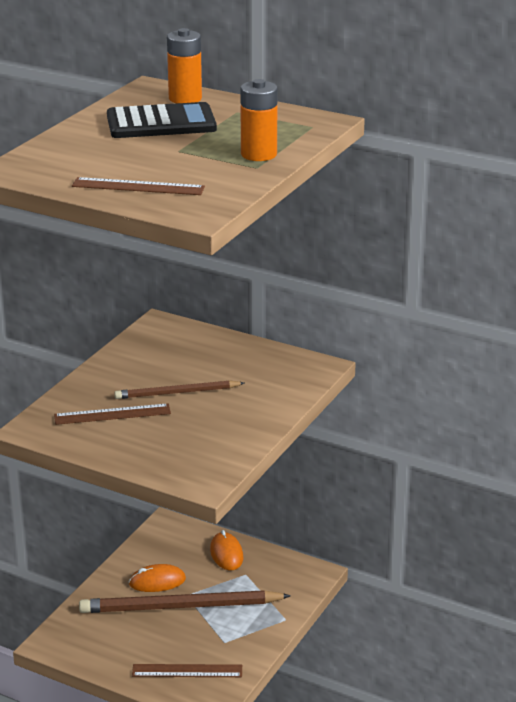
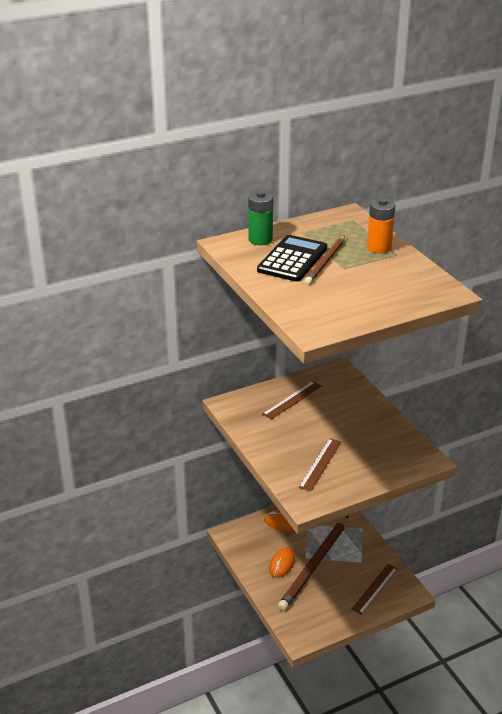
camera: 55 degrees left, 5 degrees up
(138, 187) = (389, 297): brown ruler -> brown ruler (292, 400)
(177, 393) = (319, 430): brown pencil -> brown pencil (326, 261)
(185, 98) = (260, 240): orange battery -> green battery

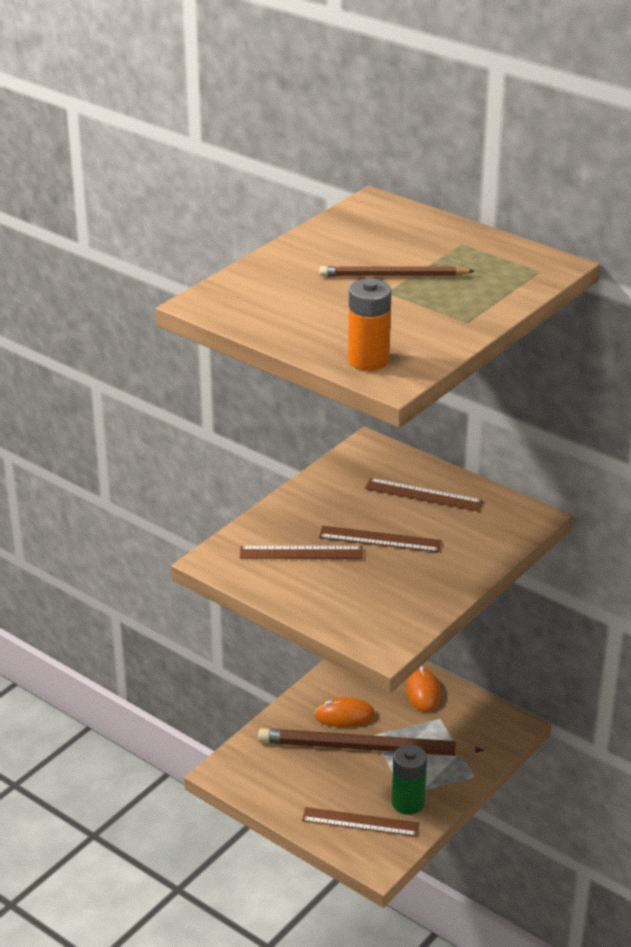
camera: 65 degrees right, 0 degrees up
(260, 240) = (408, 221): green battery -> green battery (408, 803)
(292, 259) = (376, 253): black calculator -> none
(326, 429) = (380, 539): none -> brown ruler
(379, 247) = (473, 304): orange battery -> orange battery (368, 360)

